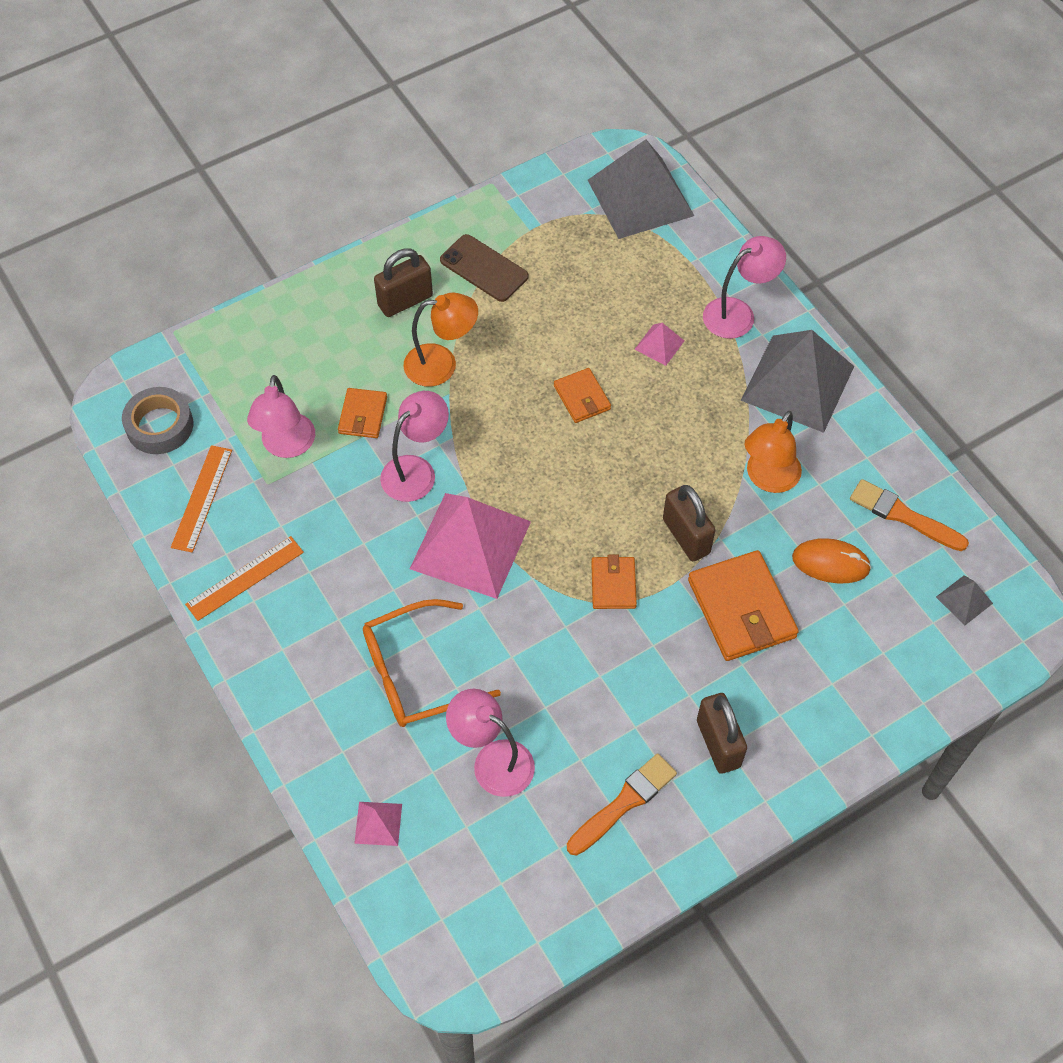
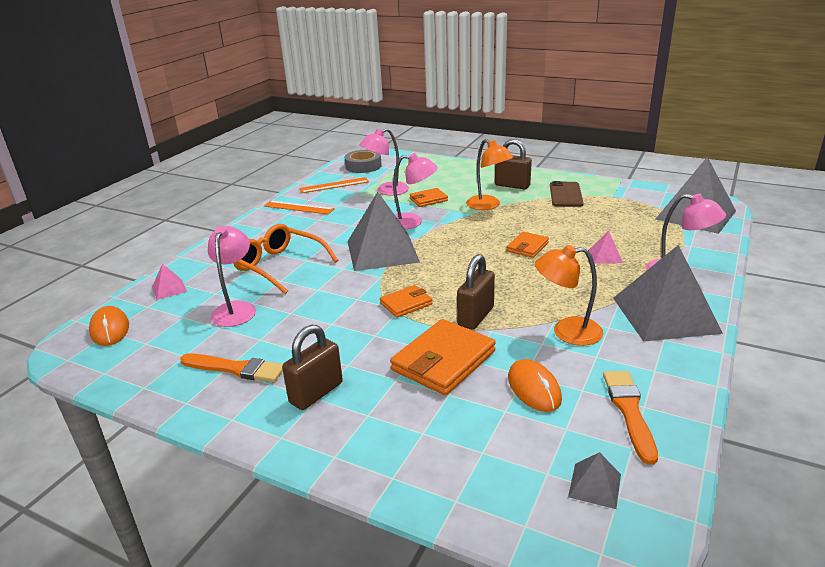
camera: 60 degrees right, 30 degrees down
(436, 917) = (110, 329): none -> orange mouse
(470, 545) = (382, 251): pink pyramid -> grey pyramid

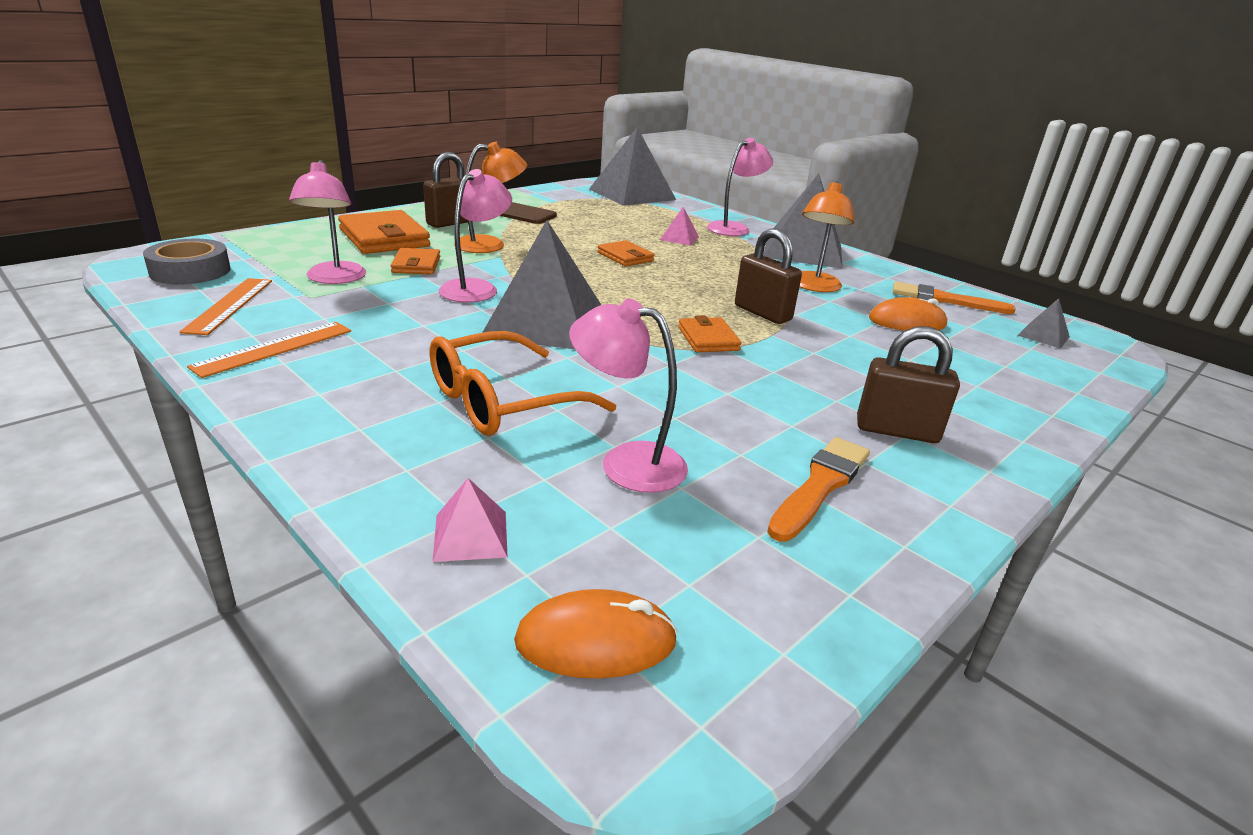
camera: 75 degrees left, 0 degrees up
(316, 393) = (896, 431): brown padlock -> brown padlock turned 45 degrees counterclockwise
(443, 361) = (847, 347): orange wallet -> orange wallet (384, 238)

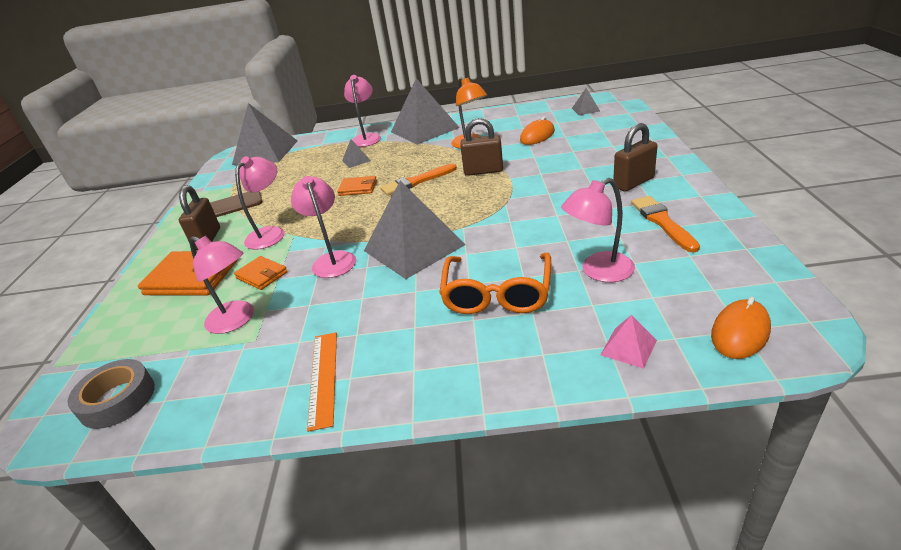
camera: 40 degrees left, 5 degrees up
(229, 305) = (218, 387): orange ruler -> none
(490, 245) = (270, 233): orange lamp -> pink lamp
(679, 238) = (356, 160): pink pyramid -> grey pyramid
(708, 339) = (494, 199): orange wallet -> none
(945, 300) = (526, 116): orange brush -> orange brush (416, 181)

